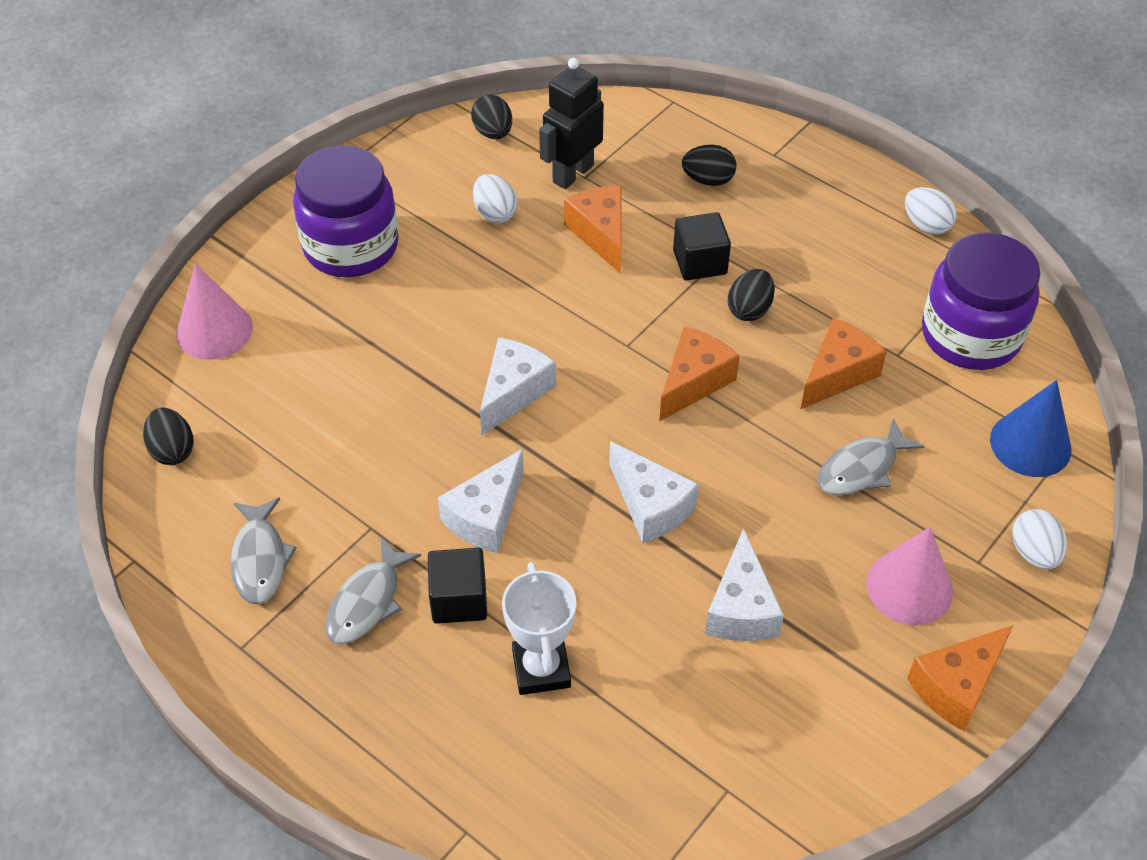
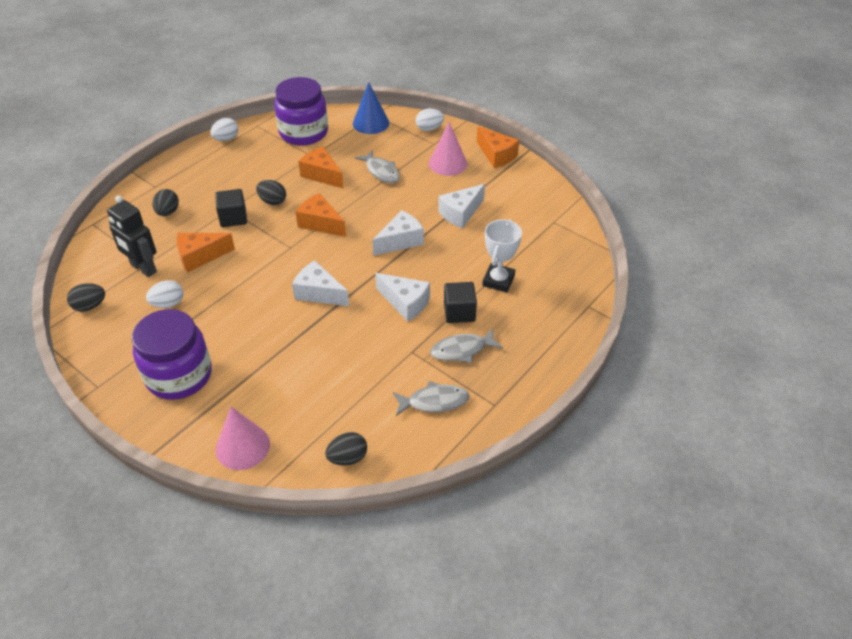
camera: 90 degrees left, 5 degrees down
(367, 601) = (462, 350): grey fish -> grey fish turned 135 degrees clockwise
(541, 669) = (498, 280): white trophy -> white trophy turned 60 degrees counterclockwise
(741, 608) = (460, 213): white cheese -> white cheese turned 135 degrees clockwise

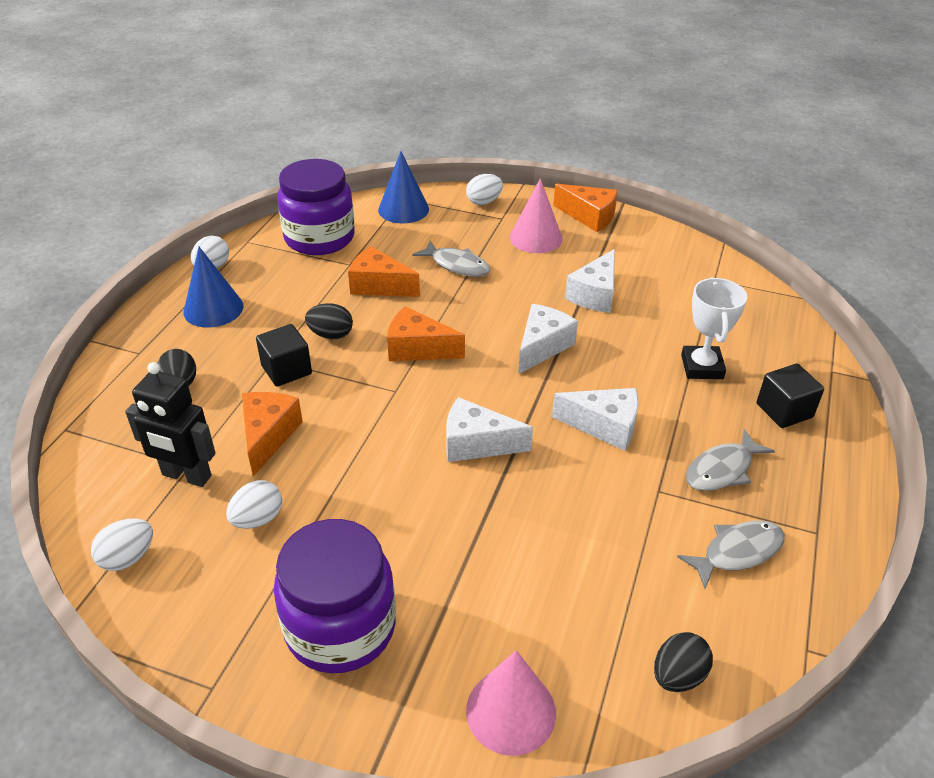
camera: 20 degrees left, 5 degrees down
(90, 306) = (128, 558): black egg -> white egg
(200, 256) = (268, 436): orange cheese -> orange cheese turned 135 degrees clockwise
(212, 167) = (213, 309): none -> blue cone
(459, 312) = (682, 420): black cube -> black cube (784, 410)

